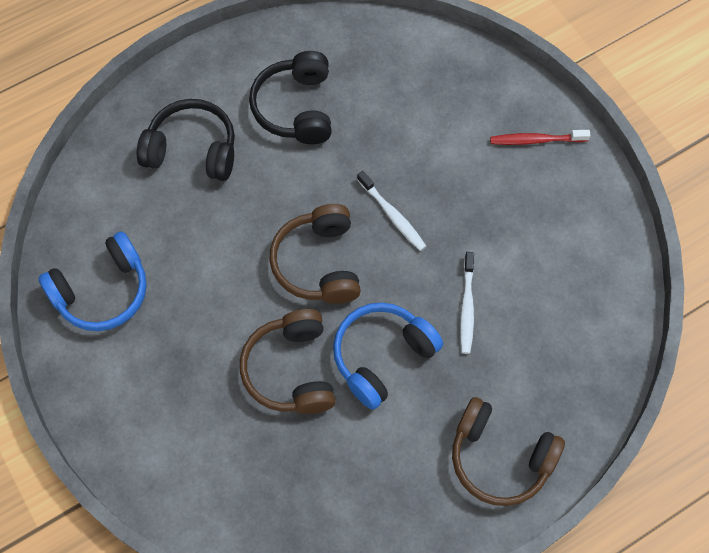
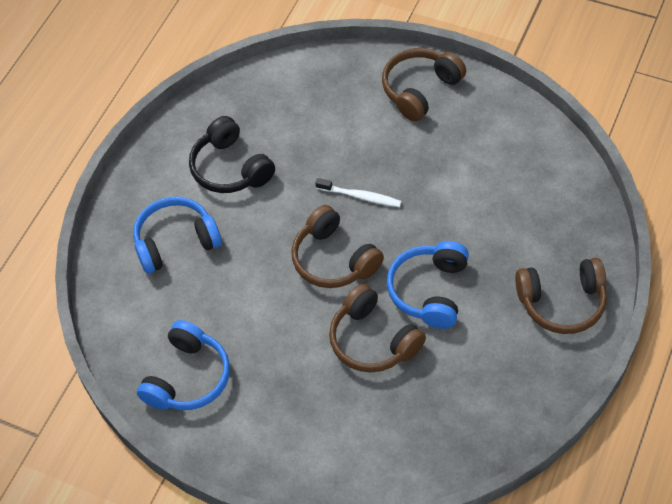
camera: 30 degrees left, 10 degrees down
(192, 149) = (176, 241): black headphones -> blue headphones
(467, 307) = (461, 223): white toothbrush -> none
(536, 140) = (420, 89): red toothbrush -> brown headphones

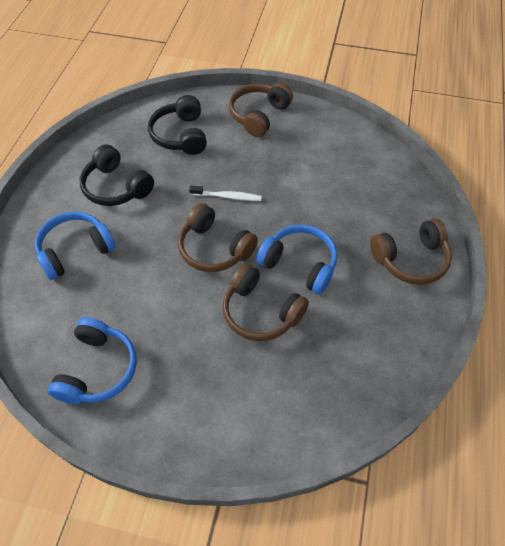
camera: 15 degrees left, 0 degrees up
(317, 107) = (180, 135): none -> black headphones
(429, 291) = (300, 264): blue headphones -> blue headphones turned 120 degrees clockwise

